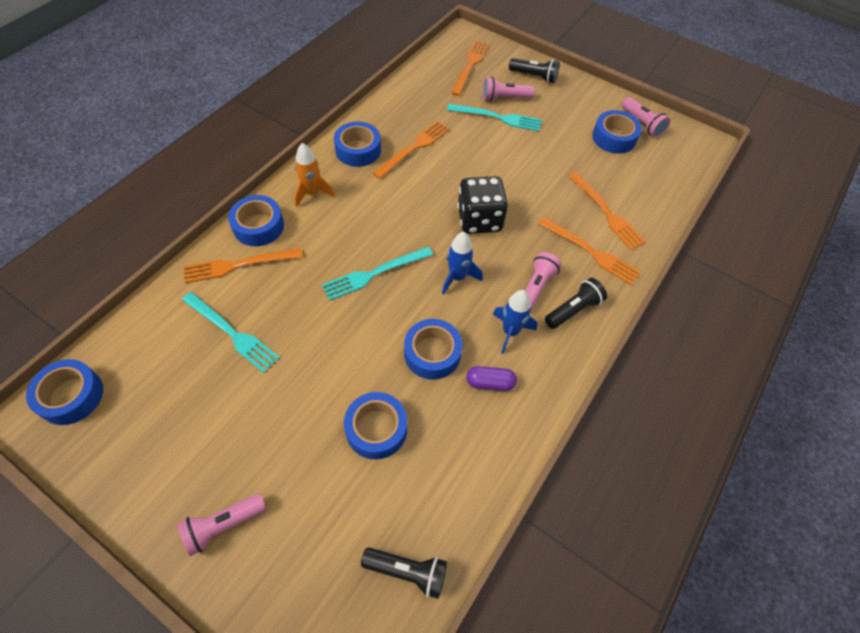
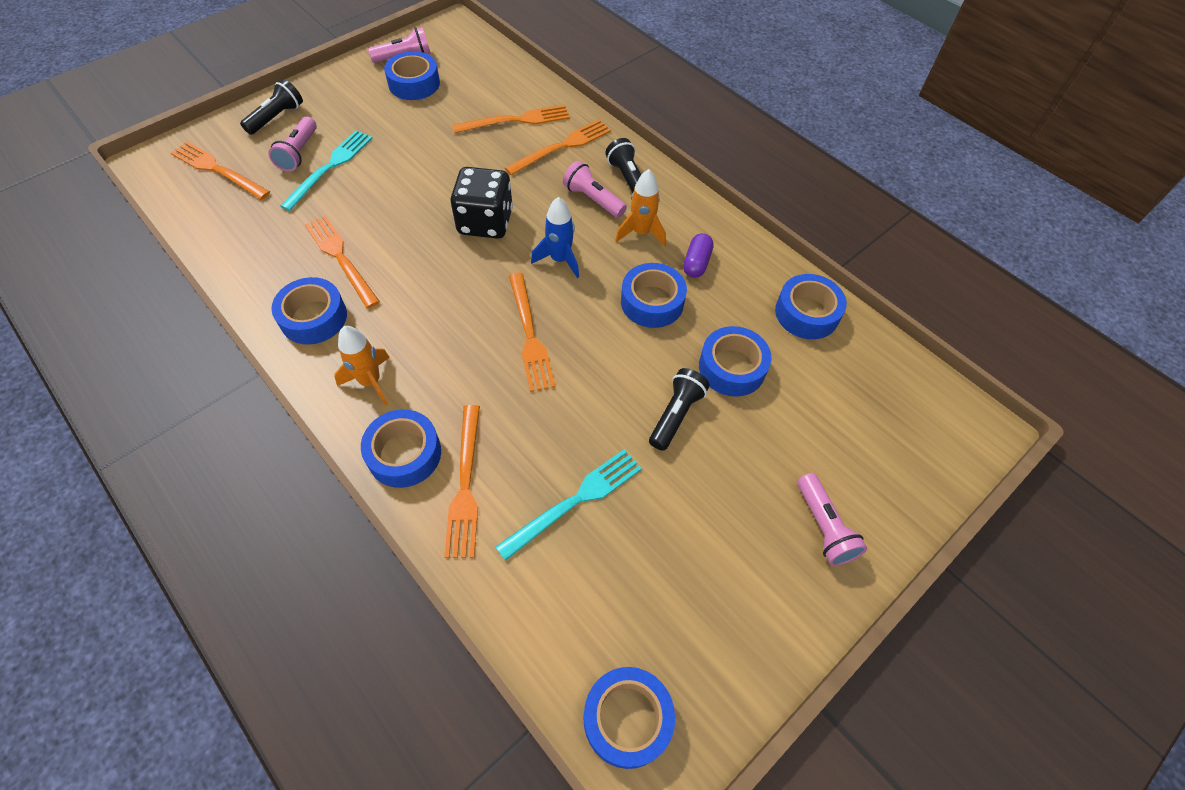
camera: 75 degrees left, 0 degrees up
(374, 273) = (529, 334): turquoise fork -> orange fork
(407, 571) = (878, 368): black flashlight -> black flashlight (676, 415)
(458, 492) = (806, 313): none -> blue tape
(510, 331) = (641, 233): blue rocket -> orange rocket

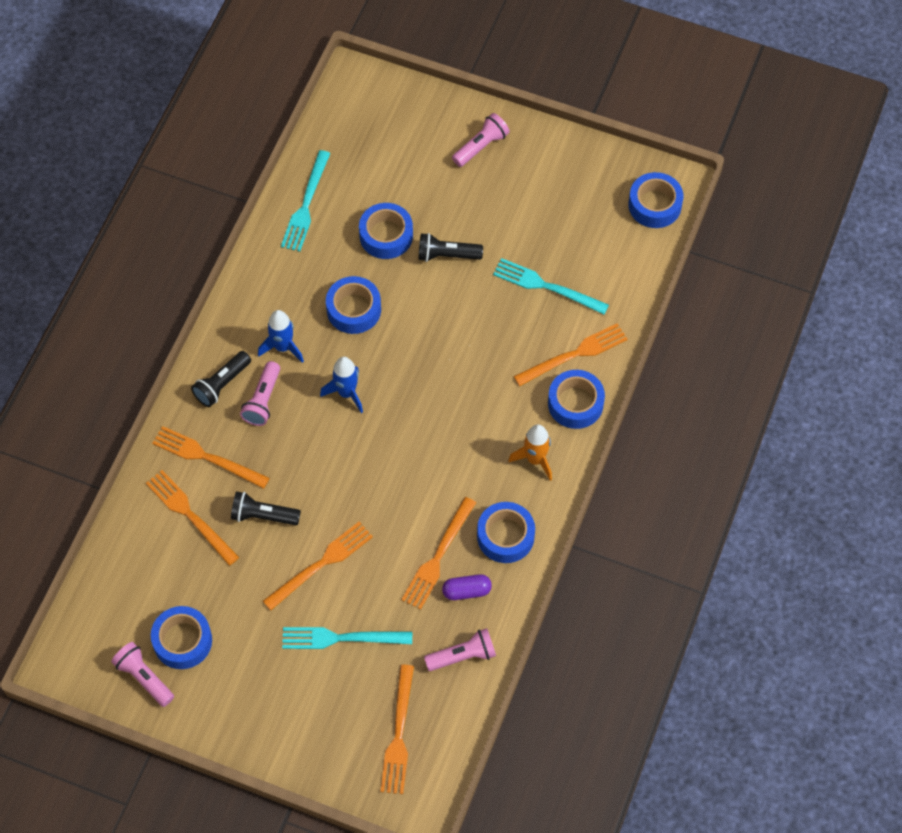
camera: 115 degrees left, 5 degrees up
(276, 117) = (302, 736): black flashlight -> black flashlight (263, 516)
(299, 153) = (338, 679): pink flashlight -> pink flashlight (462, 656)
(485, 222) = (336, 470): black dice -> none
(529, 334) = (433, 377): orange fork -> orange fork (321, 564)
(641, 233) = (283, 347): orange rocket -> blue rocket
(696, 263) = (295, 295): purple capsule -> purple capsule (466, 591)
(806, 313) = (306, 204): blue tape -> turquoise fork

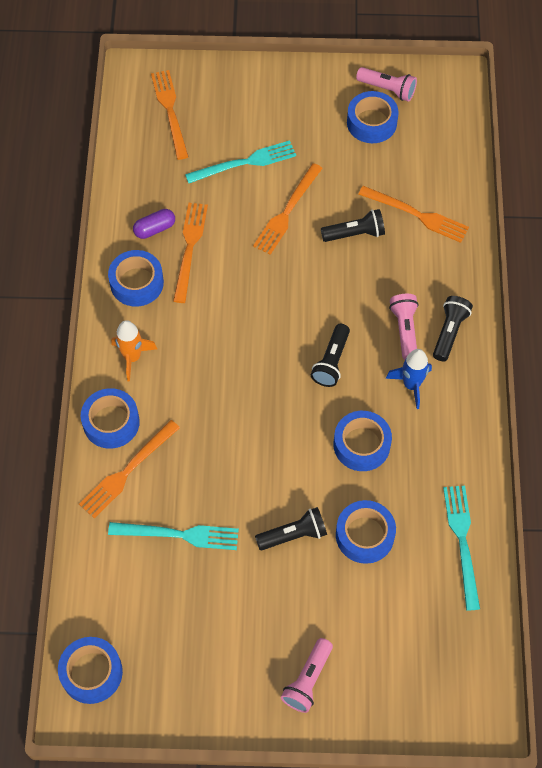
camera: 160 degrees right, 0 degrees up
(207, 457) = (428, 265): orange fork -> none
(346, 393) = (331, 361): blue rocket -> black flashlight
(462, 656) = (140, 180): pink flashlight -> none

